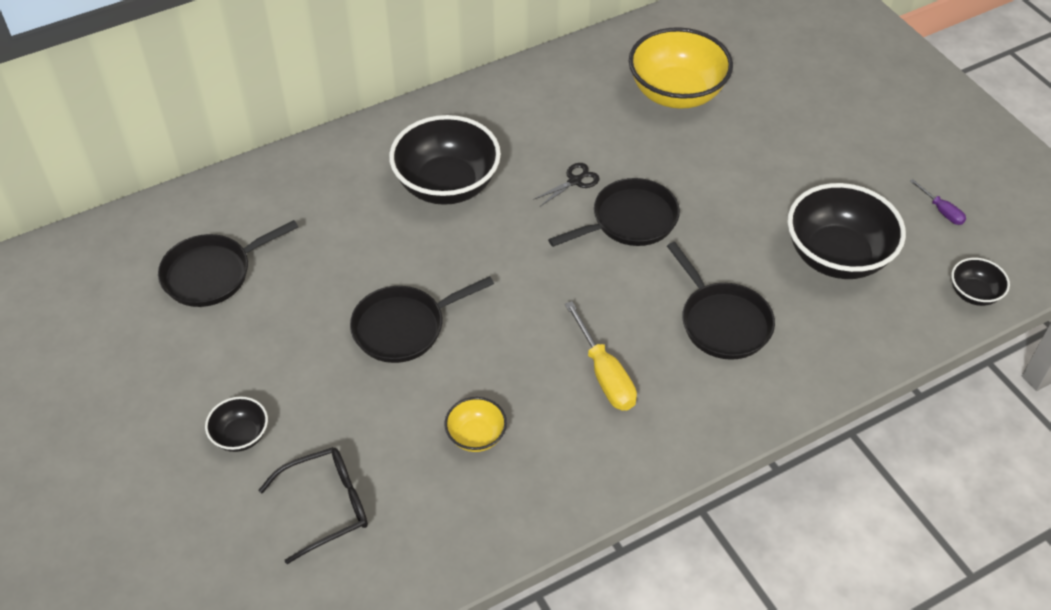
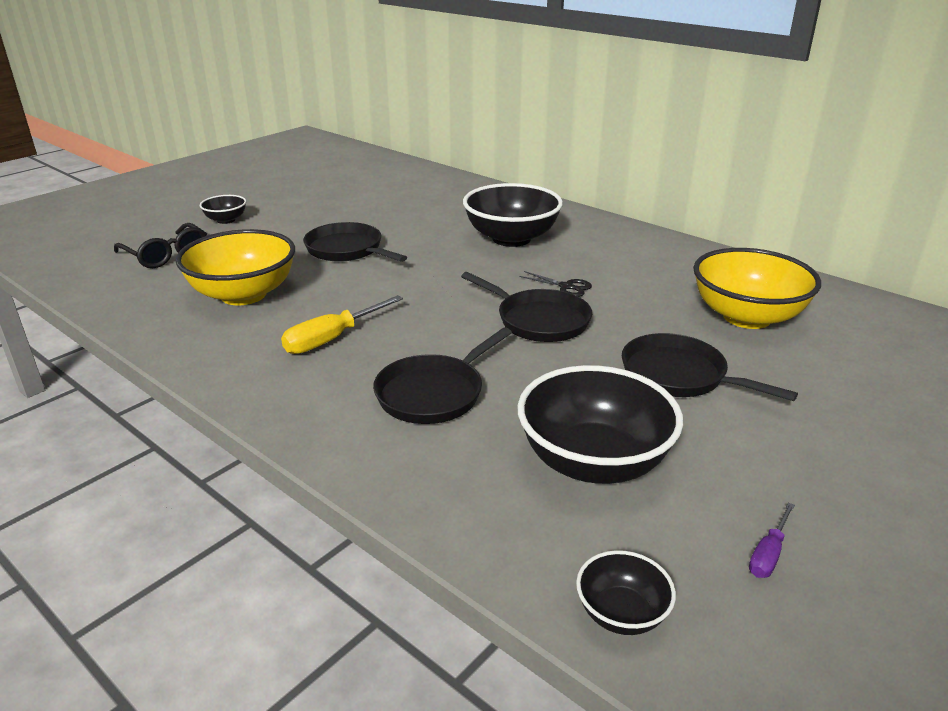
camera: 70 degrees right, 20 degrees down
(212, 273) = (365, 187): black pan -> black pan (679, 375)
(476, 436) = (243, 294): yellow bowl -> yellow bowl, size x2.06

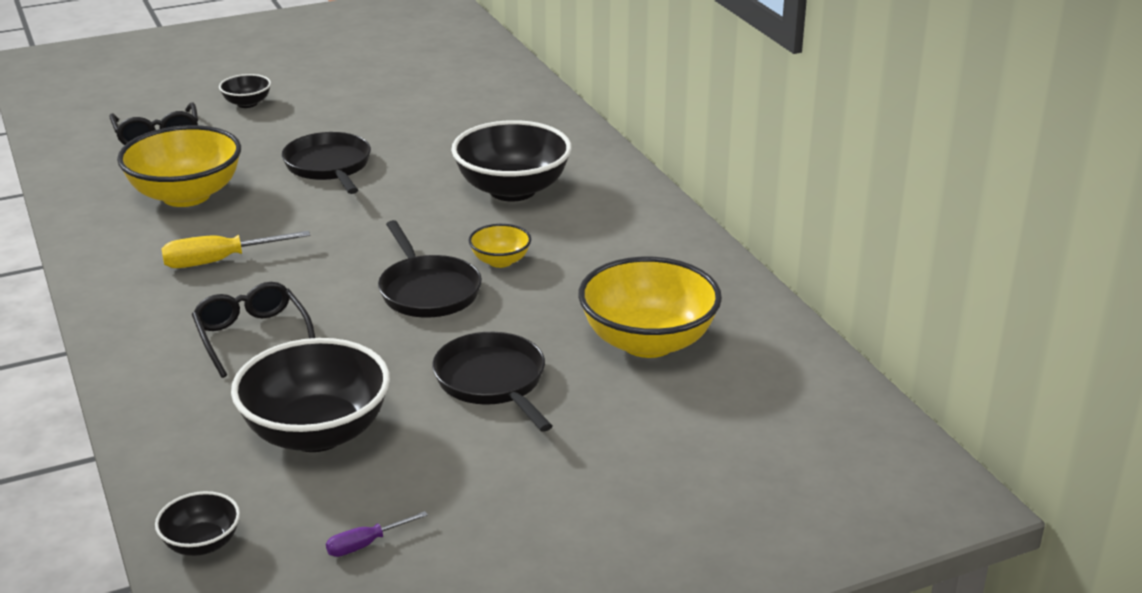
camera: 25 degrees right, 0 degrees up
(434, 393) = (252, 336): black pan -> black glasses
(566, 287) = (500, 261): black scissors -> yellow bowl

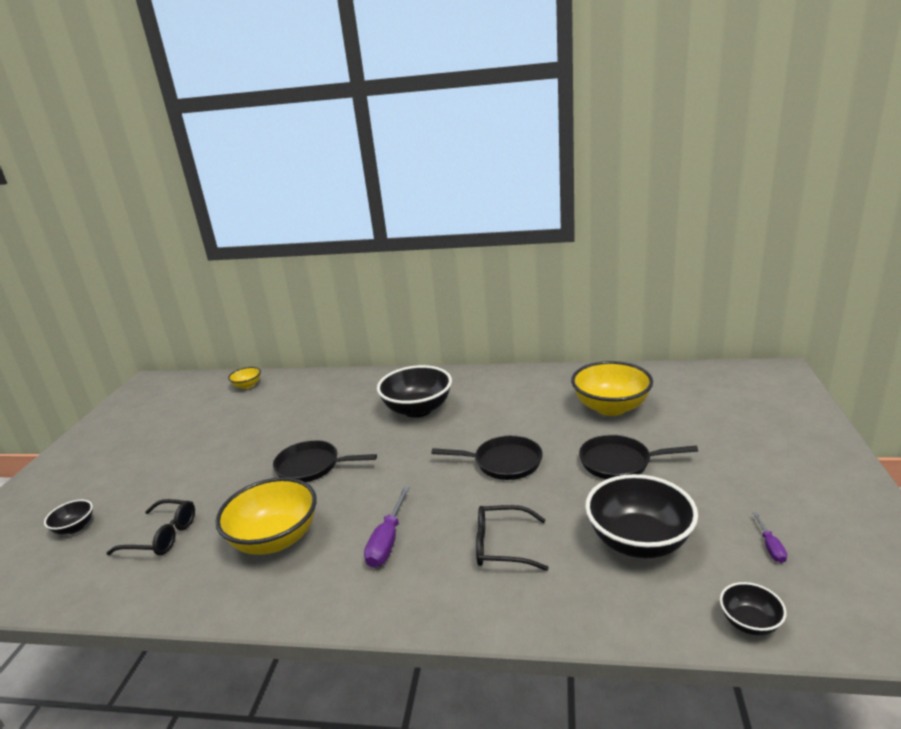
camera: 55 degrees left, 5 degrees down
(219, 261) = (387, 541): yellow screwdriver -> purple screwdriver
(247, 103) = (176, 483): black bowl -> black bowl (75, 527)
(500, 261) = (492, 431): yellow bowl -> yellow bowl (247, 385)

